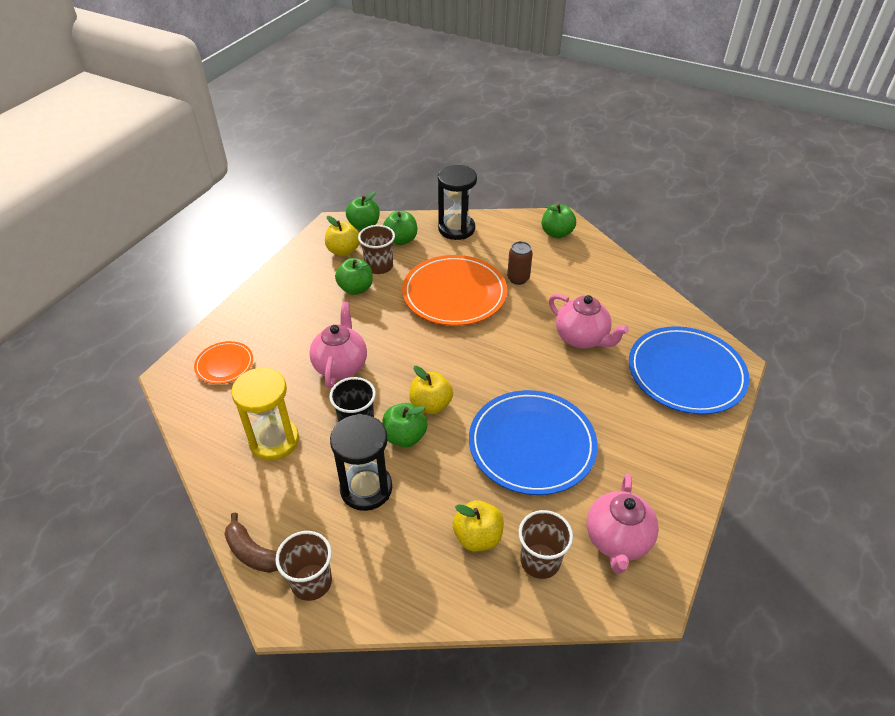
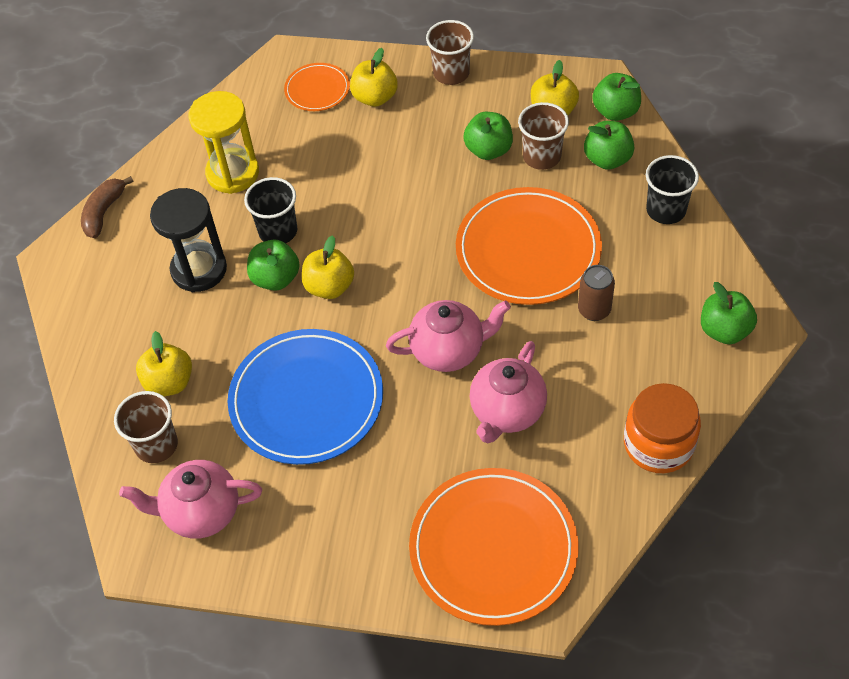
camera: 75 degrees right, 10 degrees up
(260, 333) = (375, 97): none -> yellow apple
(311, 582) = (86, 267): brown cup -> brown cup (451, 73)
(341, 366) = (355, 185): pink teapot -> pink teapot (449, 350)
(456, 229) = (666, 210): black hourglass -> black cup
(627, 280) = (658, 444): none -> orange jar
(686, 373) = (493, 548): blue plate -> orange plate

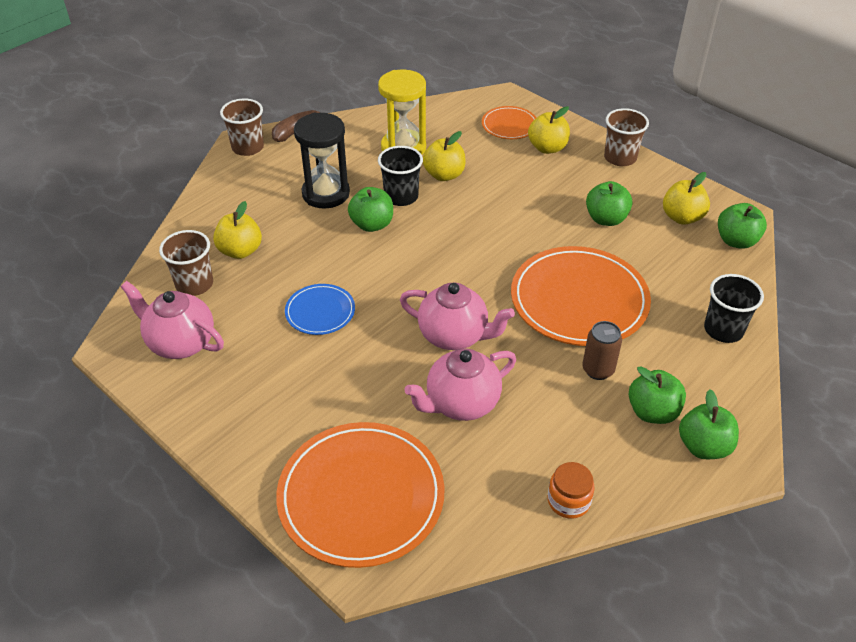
camera: 30 degrees right, 10 degrees down
(306, 399) = (320, 311): blue plate -> blue plate, size x0.50
(329, 286) = (405, 248): yellow apple -> yellow apple (444, 175)
(542, 156) = (646, 243): brown cup -> brown cup (248, 147)
(607, 159) = (701, 270): green apple -> green apple (652, 412)
(658, 444) = (568, 501): orange jar -> orange jar, size x0.59

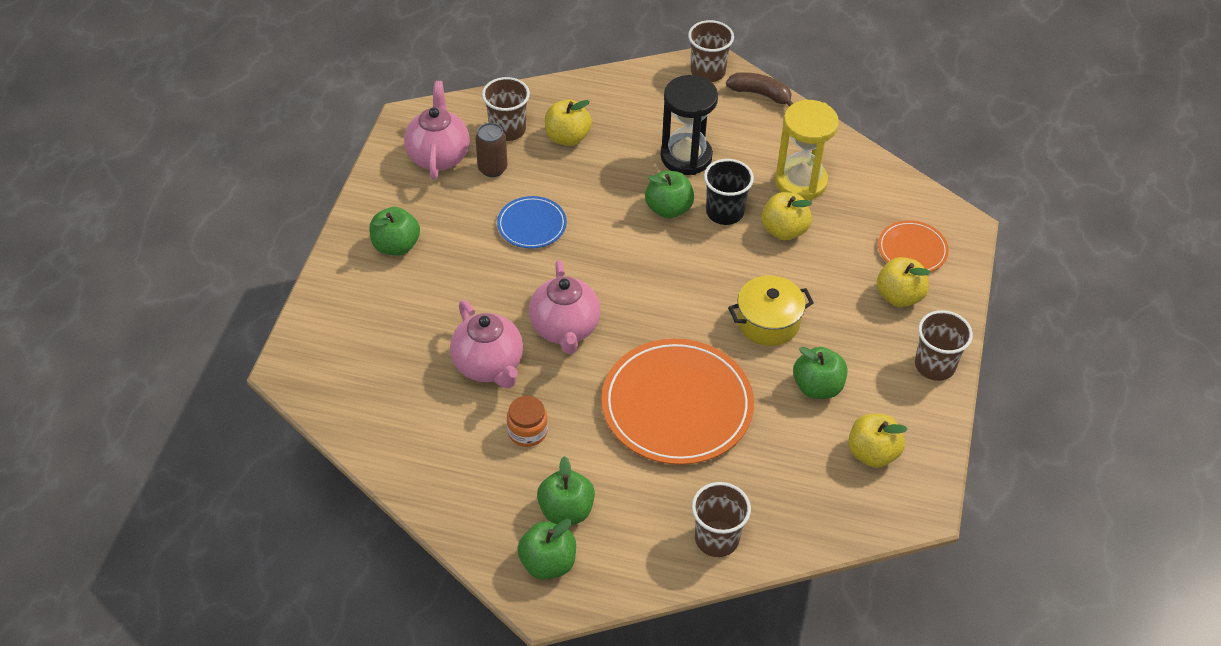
camera: 60 degrees right, 5 degrees up
(361, 496) = (355, 340): orange plate -> none
(461, 403) = (489, 365): pink teapot -> pink teapot turned 150 degrees counterclockwise
(528, 218) = (768, 322): none -> yellow pot
(568, 501) = (427, 480): orange jar -> orange jar (527, 431)
(598, 370) = (592, 451): brown can -> brown can (492, 168)
(723, 330) = (716, 538): black cup -> brown cup
(736, 241) = (869, 514): green apple -> green apple (396, 246)

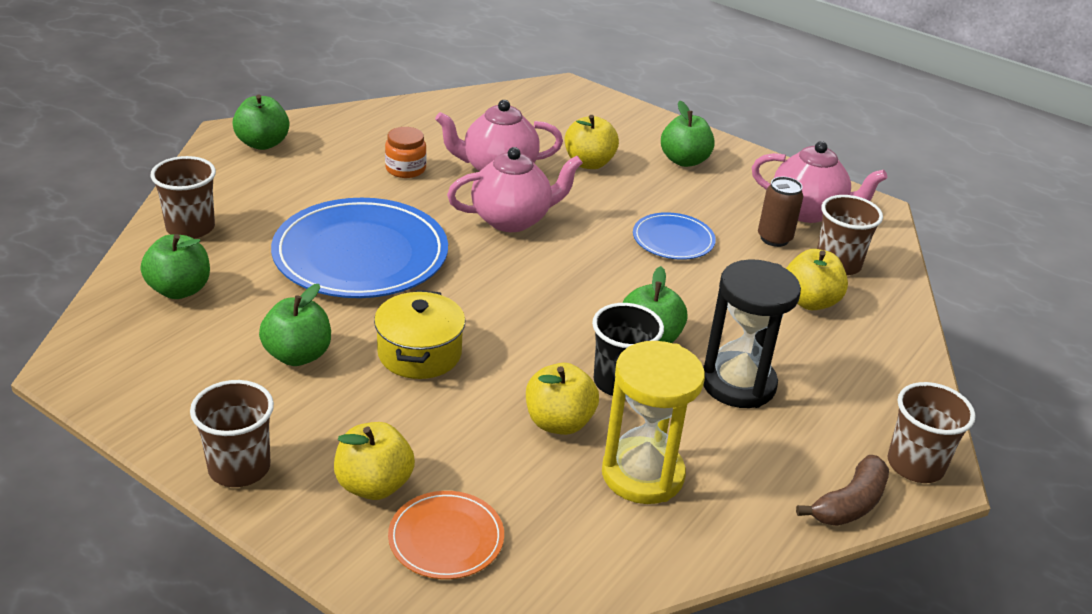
camera: 110 degrees right, 15 degrees down
(565, 329) = (512, 220): pink teapot -> pink teapot turned 150 degrees clockwise
(566, 510) = (304, 164): green apple -> green apple (179, 290)
(677, 405) = (360, 254): orange plate -> blue plate
(872, 453) = (174, 360): yellow apple -> yellow apple (589, 163)

